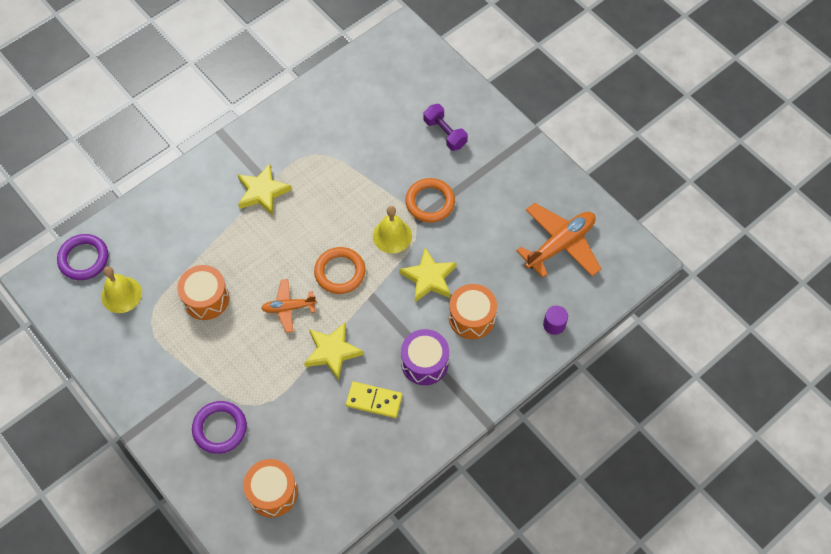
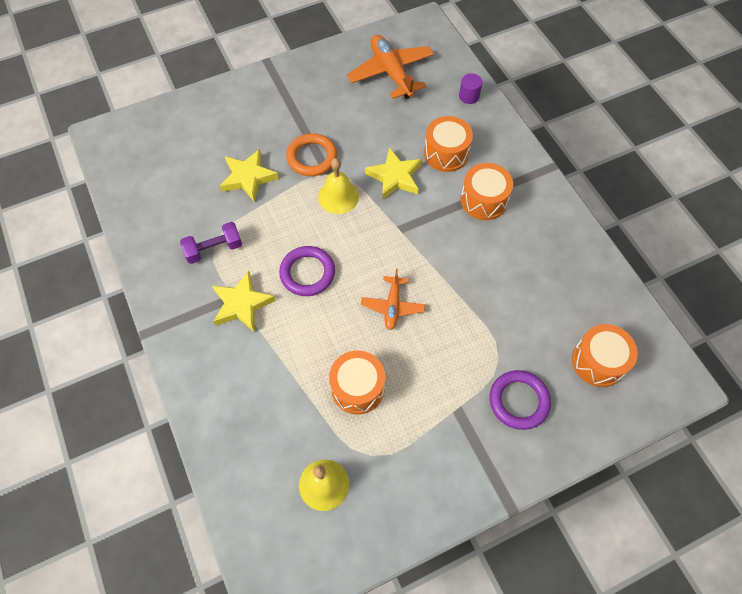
camera: 75 degrees left, 0 degrees up
(84, 259) = (259, 525): purple ring -> purple ring (307, 273)
(332, 352) = (454, 275): yellow star -> yellow star (248, 177)
(340, 272) = (365, 250): orange ring -> none
(374, 401) = (514, 250): yellow domino -> none
(424, 363) = (484, 200): purple drum -> orange drum
(445, 133) = (238, 128): purple dumbbell -> purple dumbbell (214, 249)

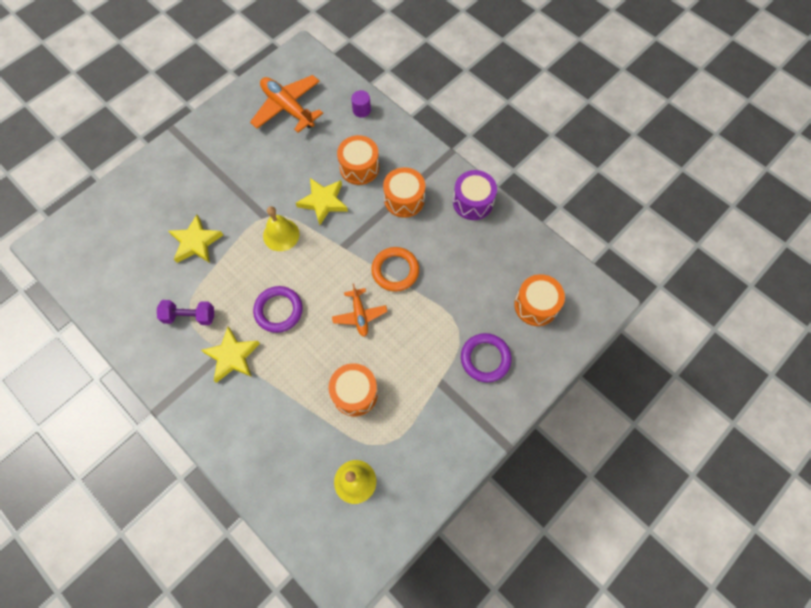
camera: 20 degrees left, 5 degrees up
(214, 249) = (189, 316): purple dumbbell -> purple dumbbell turned 45 degrees clockwise
(312, 157) = (245, 206): orange ring -> orange ring (395, 270)
(560, 226) = (473, 202): none -> purple drum

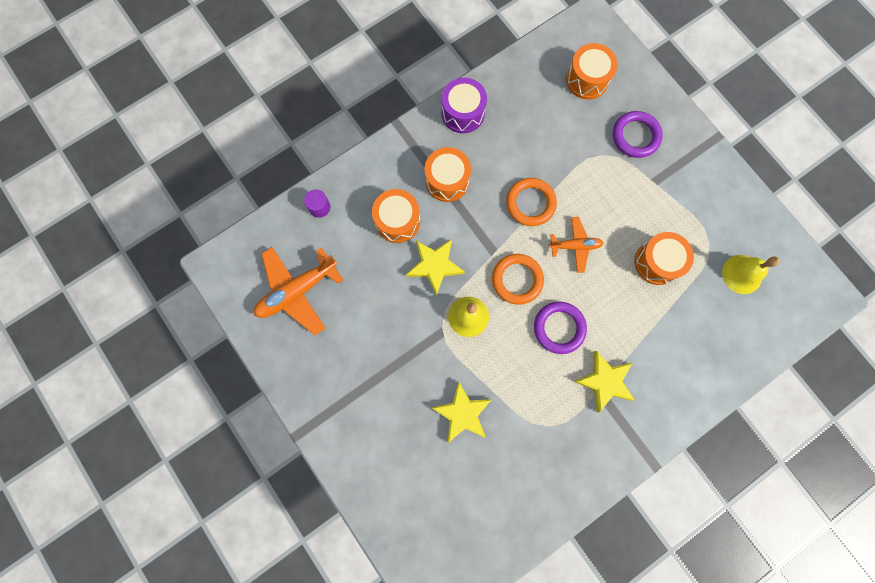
camera: 80 degrees left, 10 degrees up
(189, 316) = (553, 425): purple dumbbell -> none
(319, 269) = (517, 280): none -> orange ring

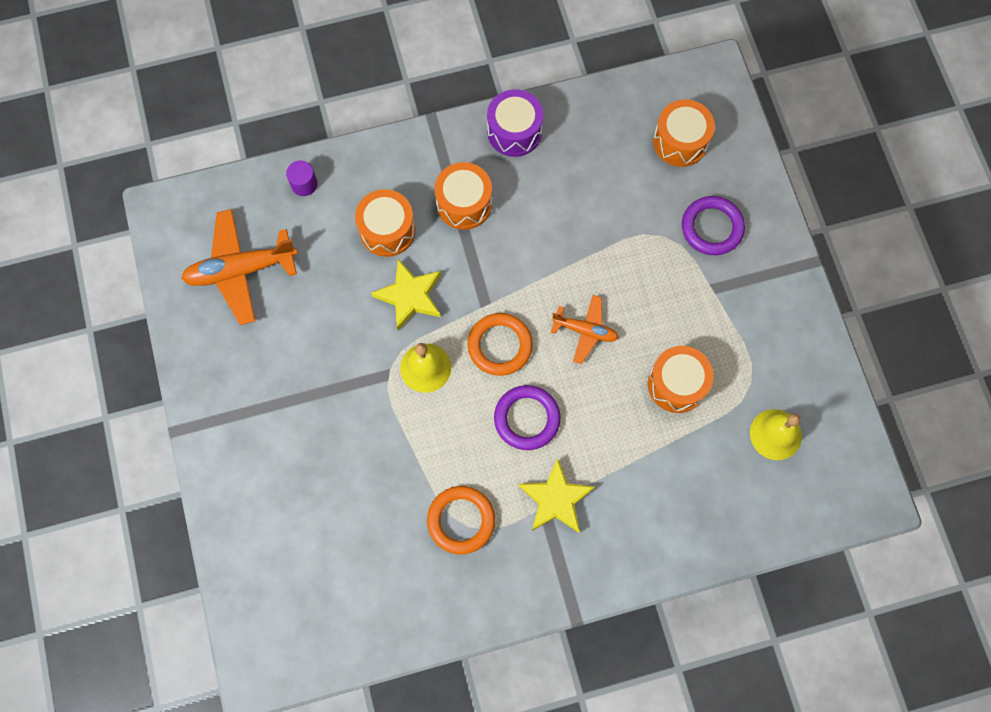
camera: 20 degrees right, 5 degrees down
(462, 413) = (374, 474): yellow star -> none
(530, 203) = (552, 263): orange ring -> orange ring (461, 520)

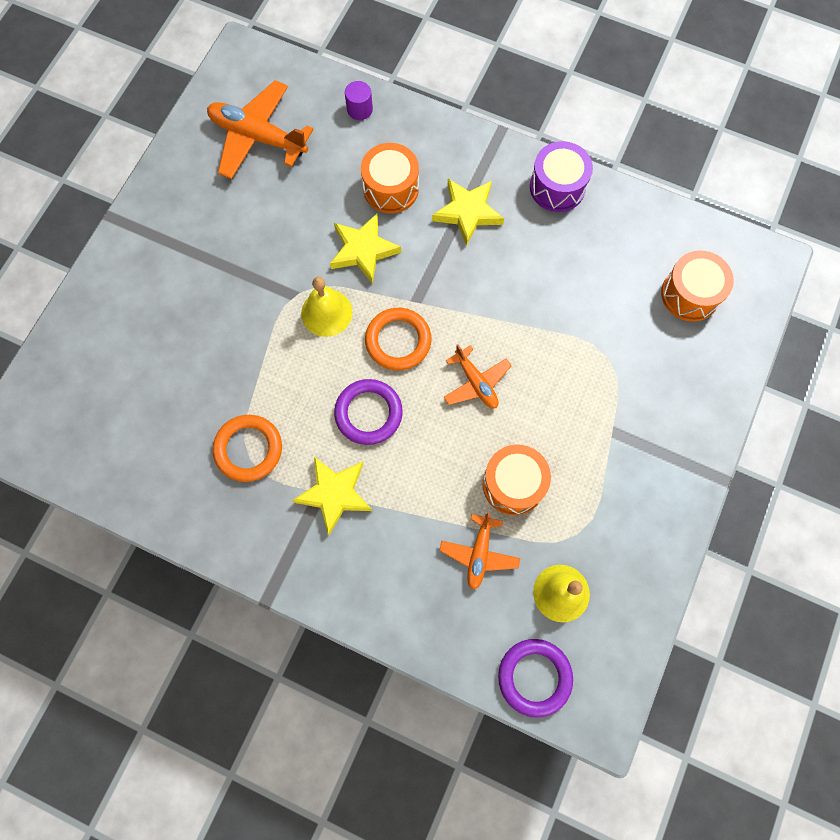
camera: 40 degrees right, 0 degrees up
(464, 203) = (468, 212): orange drum -> yellow star
(696, 454) = (479, 553): none -> orange plane
(712, 227) = (656, 383): purple ring -> purple ring (534, 677)

